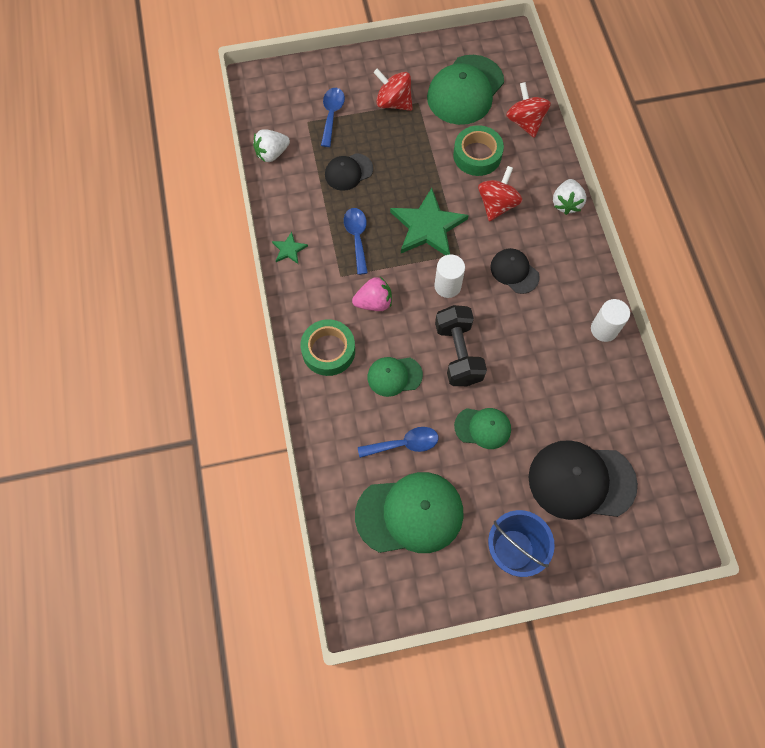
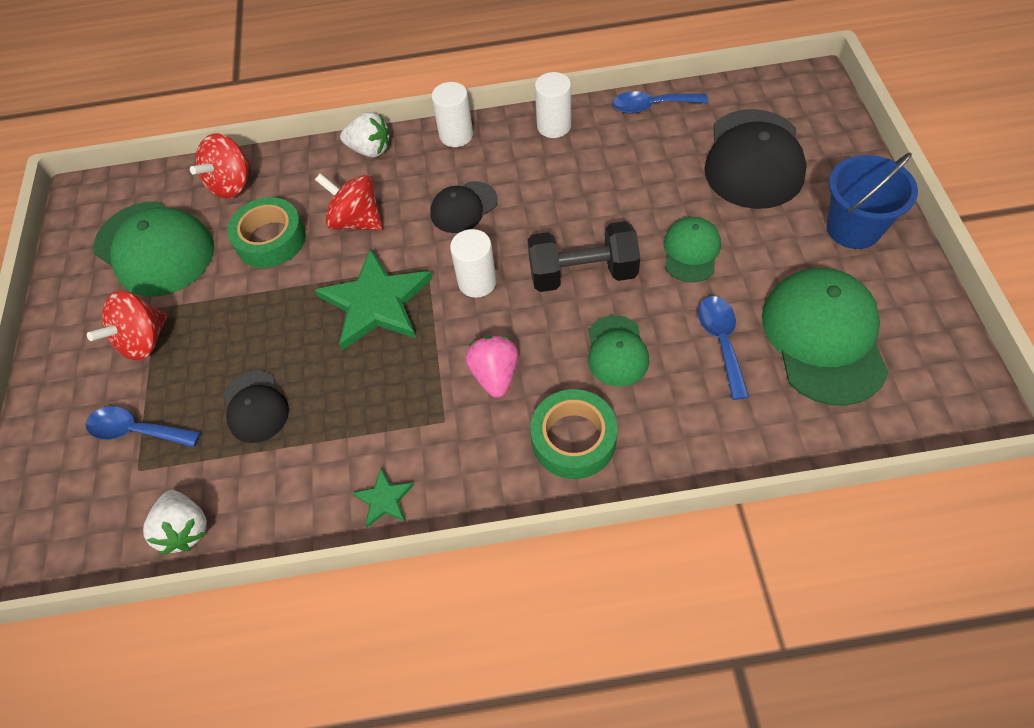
camera: 80 degrees left, 10 degrees down
(357, 237) = (379, 396): blue spoon -> blue spoon (651, 106)
(525, 122) = (232, 184): red spinning top -> red spinning top turned 45 degrees counterclockwise
(587, 260) = (456, 135): none -> white cylinder

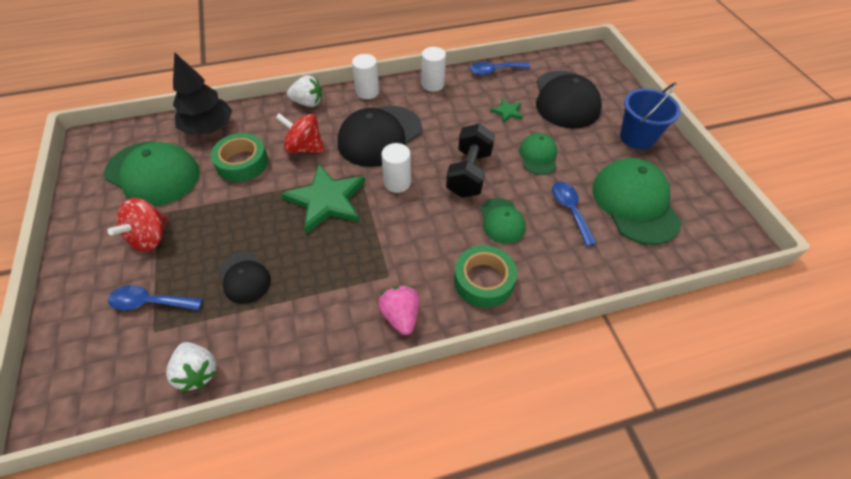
camera: 15 degrees left, 5 degrees down
(232, 184) = (208, 128): red spinning top -> black tree
(384, 499) = (352, 334): green star -> green star (507, 112)
(463, 207) = (379, 136): black cap -> black cap, size x1.84
(495, 375) = (420, 242): pink strawberry -> pink strawberry (400, 316)
(582, 274) = (469, 173): black dumbbell -> black dumbbell turned 60 degrees counterclockwise

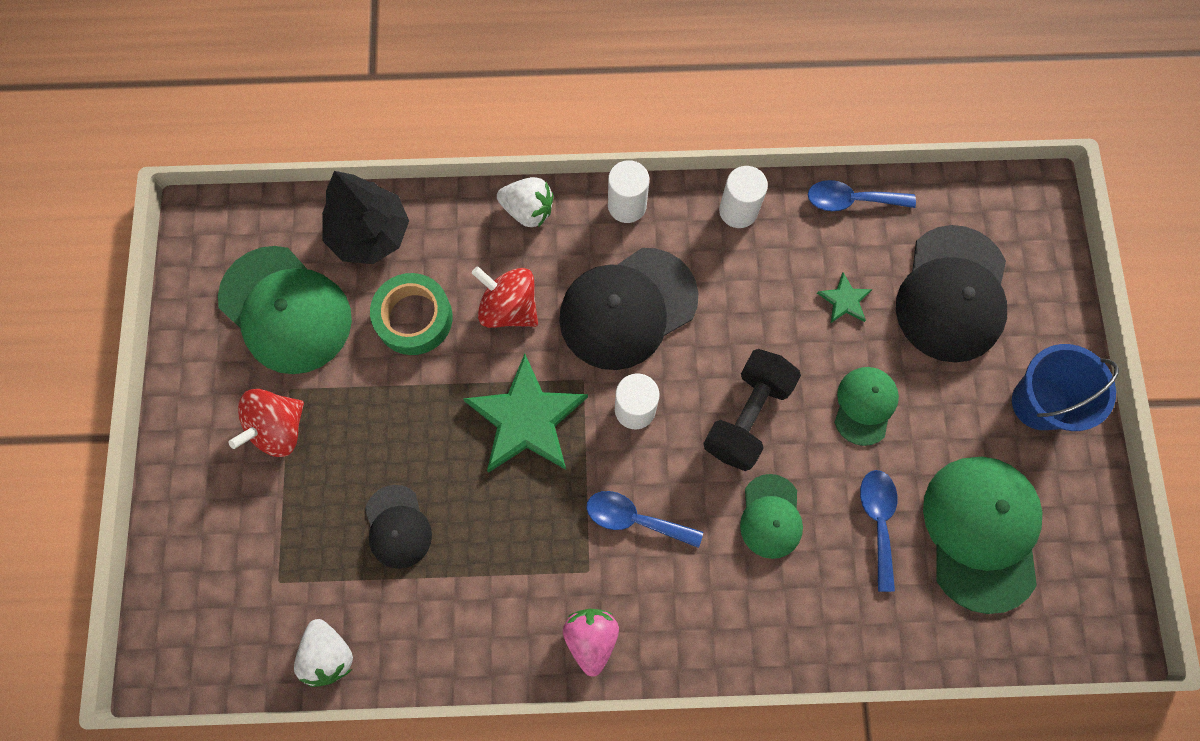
camera: 15 degrees right, 20 degrees up
(150, 302) = (275, 537): blue spoon -> blue spoon (634, 519)
(483, 281) = (715, 611): green tape -> none

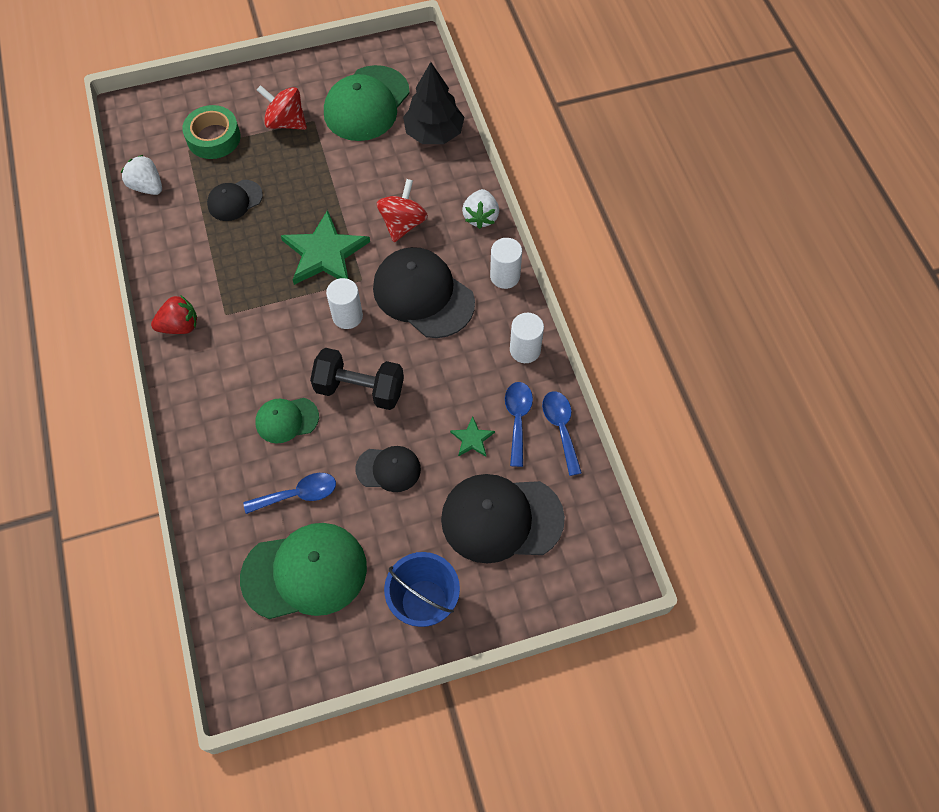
camera: 75 degrees right, 10 degrees down
(329, 654) = (147, 186): white strawberry -> white strawberry turned 75 degrees clockwise
(414, 318) = (380, 172): green tape -> green tape (213, 138)
(591, 638) = (180, 326): pink strawberry -> red strawberry
(634, 519) = (267, 333): blue spoon -> blue spoon (517, 419)
(865, 405) = (388, 469): green cap -> black cap

